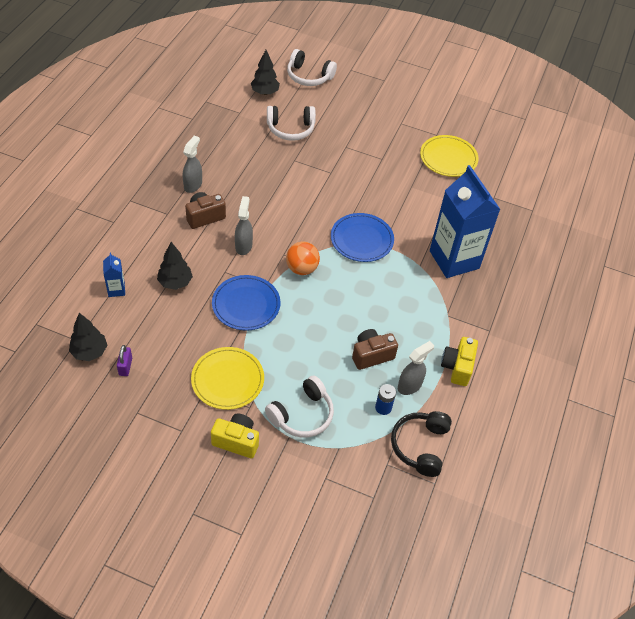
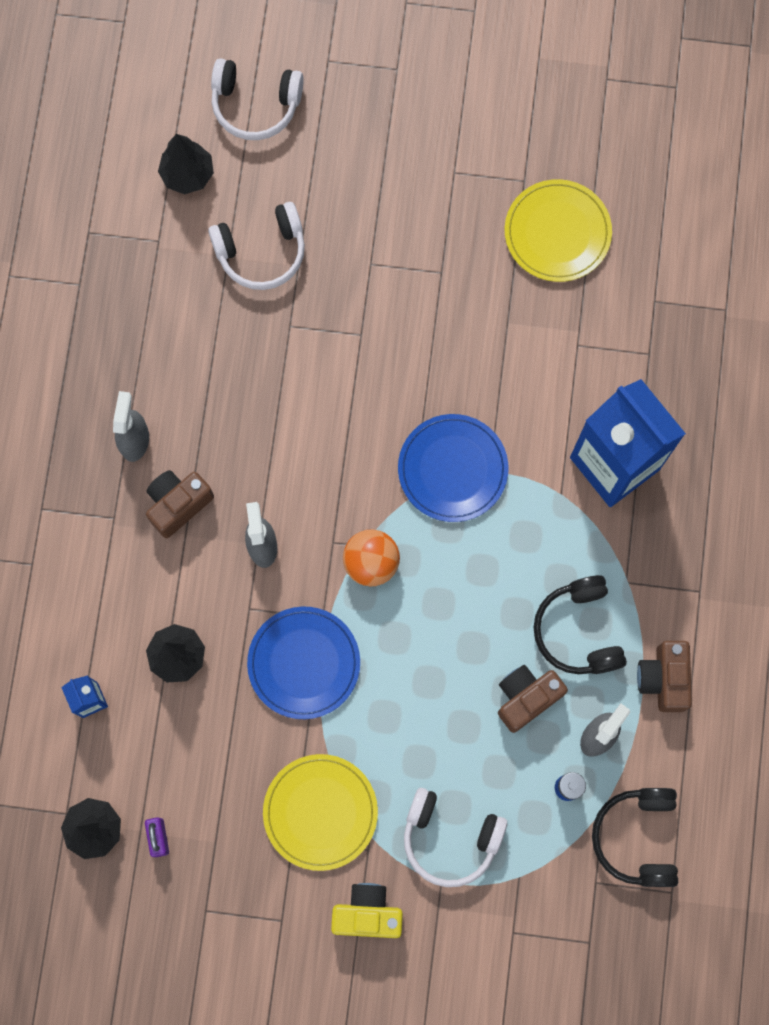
camera: 10 degrees left, 25 degrees up
(302, 415) = (450, 838): white headphones -> white headphones turned 75 degrees clockwise
(412, 331) = (578, 631): none -> black headphones
(457, 367) = (663, 678): yellow camera -> brown camera

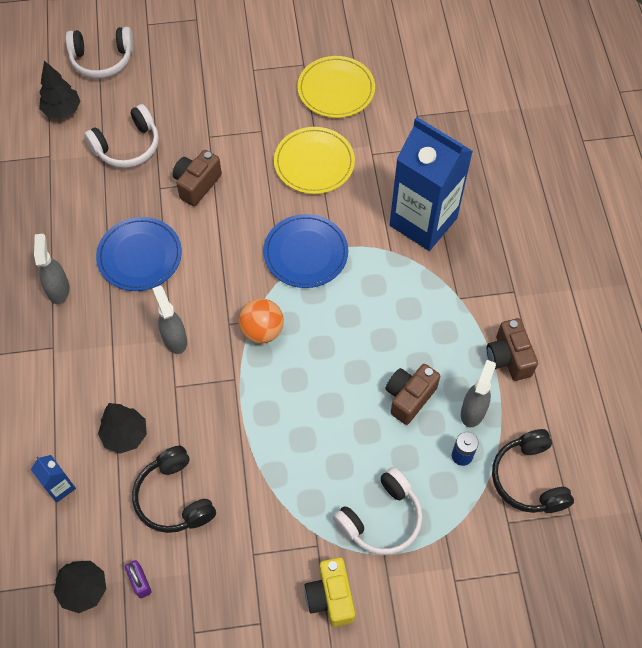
camera: 15 degrees left, 15 degrees down
(178, 504) = (102, 326): brown camera -> brown camera (197, 184)
(304, 663) = (228, 415): blue plate -> blue plate (139, 256)
(320, 812) = (270, 526): yellow plate -> yellow plate (314, 163)
(367, 913) = (330, 597): yellow camera -> yellow camera turned 90 degrees counterclockwise
(450, 838) = (381, 518): white headphones -> white headphones turned 45 degrees counterclockwise
(578, 631) = (433, 340): black headphones -> black headphones (174, 498)

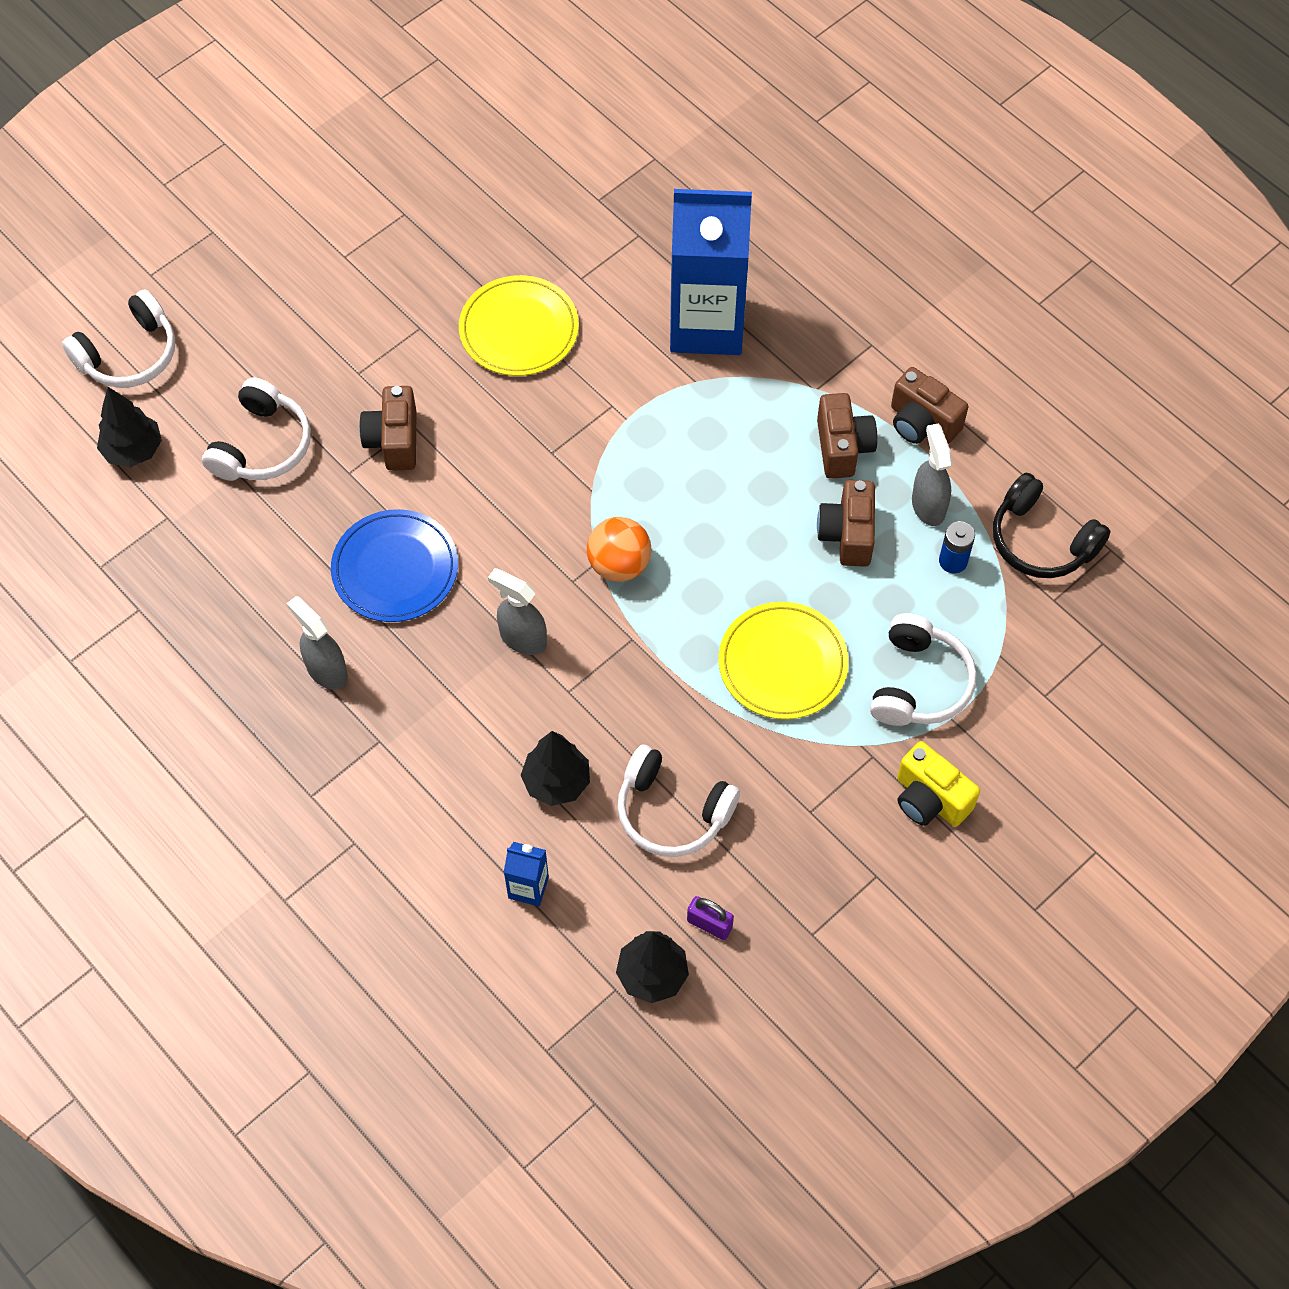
camera: 35 degrees left, 0 degrees up
(174, 498) = (672, 811): black headphones -> white headphones
(305, 253) = (597, 443): blue plate -> none
(336, 89) = (472, 223): yellow plate -> yellow plate (783, 663)
(447, 343) = (842, 447): none -> brown camera

